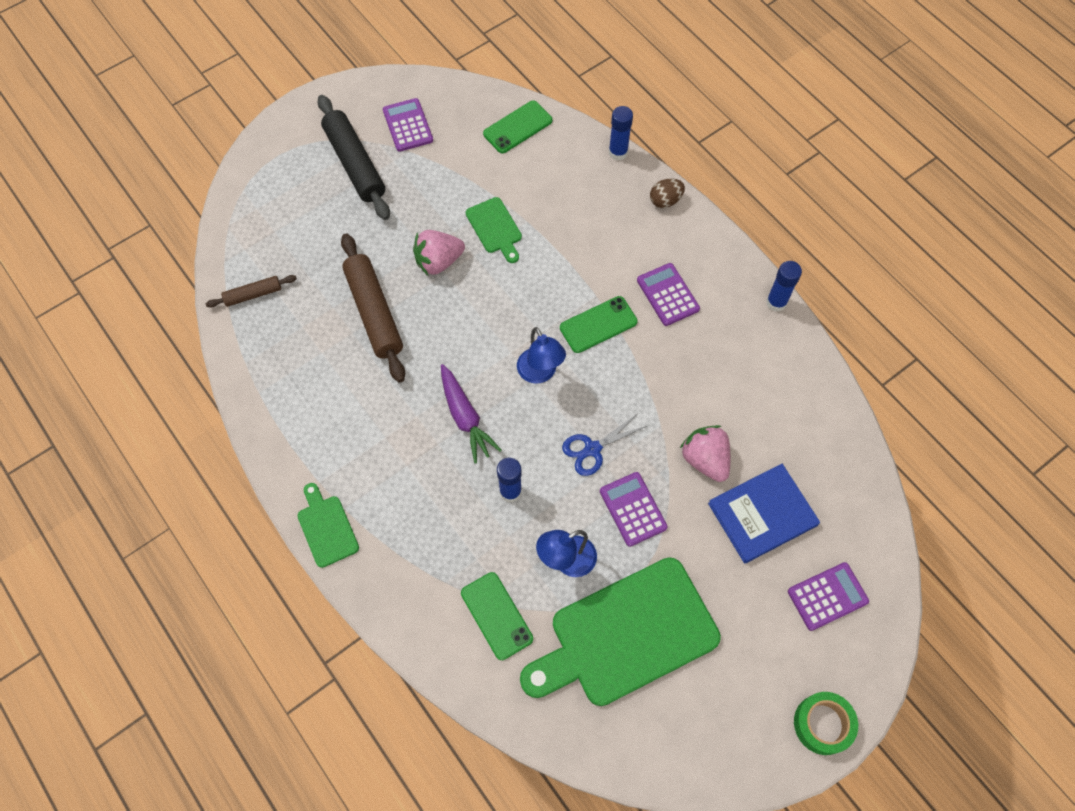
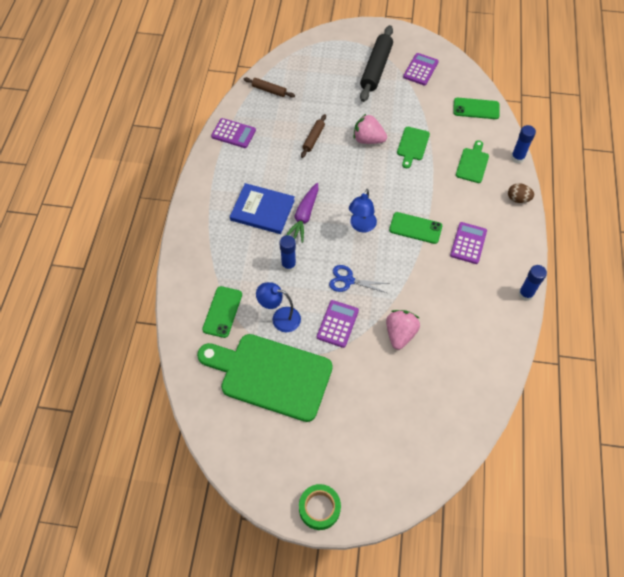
camera: 45 degrees right, 5 degrees down
(326, 527) = (193, 210): green cutting board -> green cutting board (472, 163)
(374, 312) = (313, 138): brown rolling pin -> brown rolling pin, size x0.53
(762, 514) = (401, 385): blue book -> blue book (262, 210)
(827, 596) = (391, 453): purple calculator -> purple calculator (233, 133)

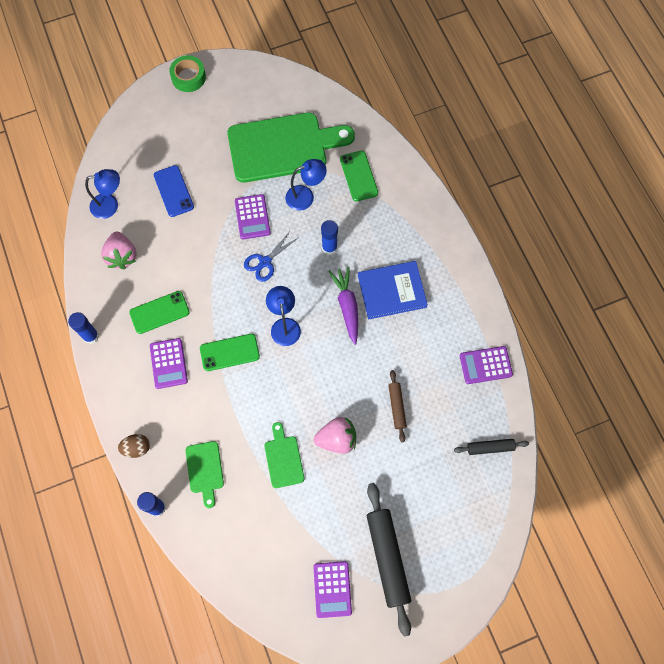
camera: 150 degrees right, 10 degrees up
(269, 90) = (490, 447): brown rolling pin -> black rolling pin
(348, 280) = (265, 262): blue scissors -> blue scissors turned 150 degrees clockwise
(397, 386) = (173, 191): none -> blue phone
(400, 334) = (192, 236): pink strawberry -> pink strawberry (122, 256)
(464, 403) = (110, 205): none -> blue lamp
(476, 108) = (235, 559): green phone -> green phone (159, 312)

